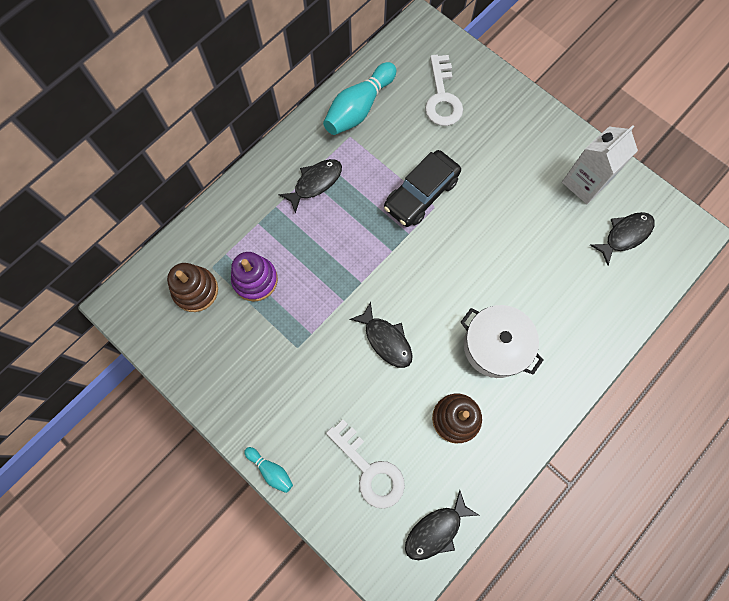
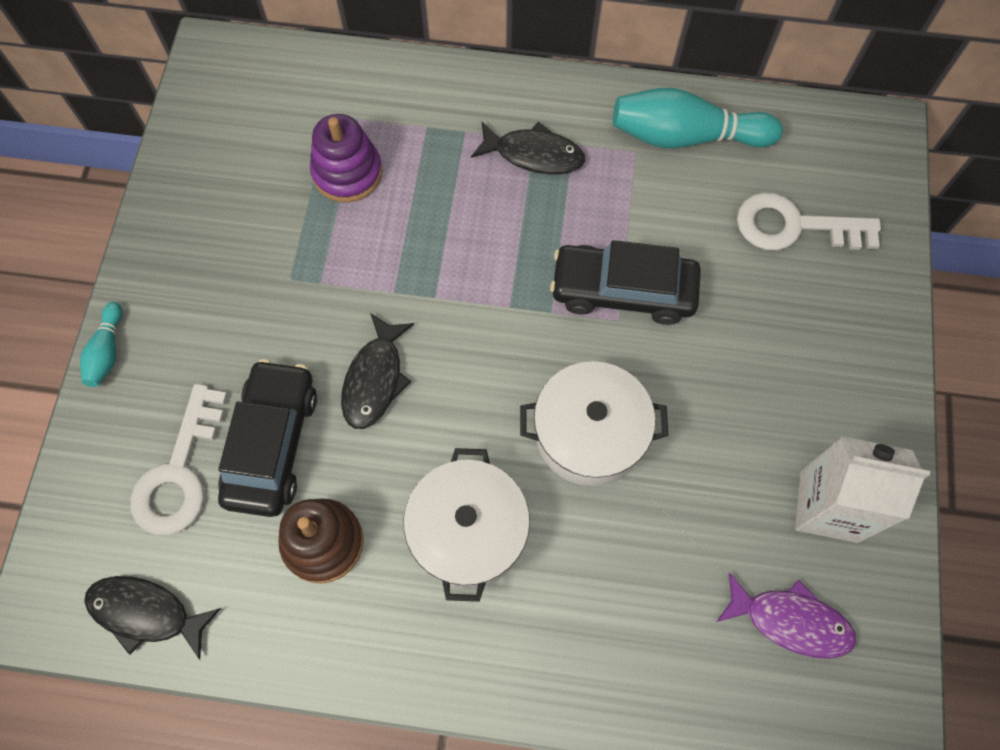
camera: 55 degrees right, 5 degrees down
(195, 290) = (286, 118): brown stacking toy -> none
(386, 412) = (272, 444): none -> black car
(442, 97) = (794, 226): white key -> white key turned 45 degrees clockwise
(483, 259) = (589, 434): none -> white pot
(624, 235) = (790, 621): black fish -> purple fish

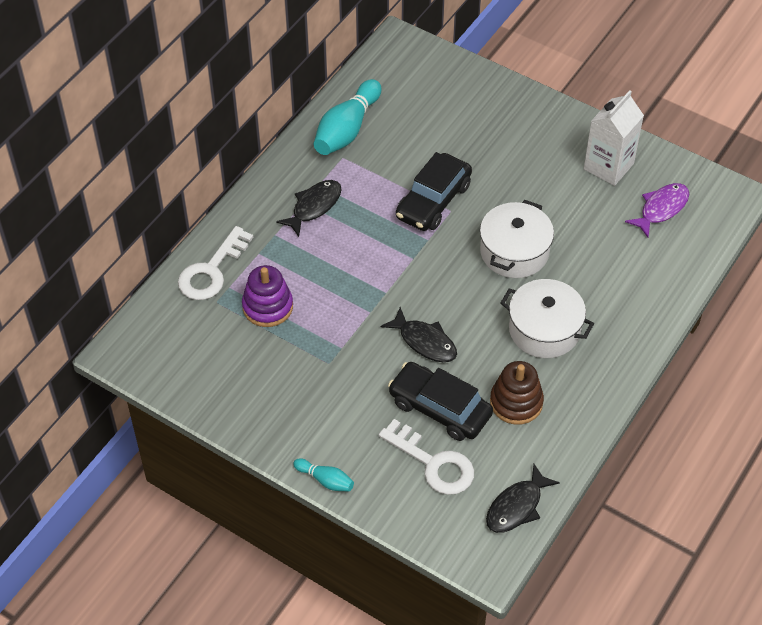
camera: 65 degrees left, 15 degrees down
(794, 226) = (437, 107): white key -> white key (211, 271)

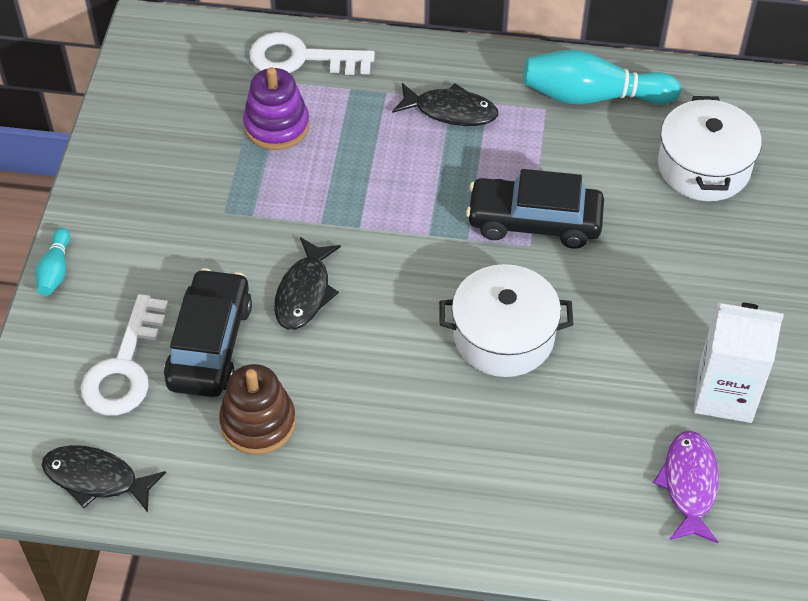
camera: 65 degrees right, 0 degrees up
(544, 330) = (392, 414): white pot -> white pot (703, 167)
(661, 209) = (689, 485): purple fish -> purple fish turned 105 degrees counterclockwise

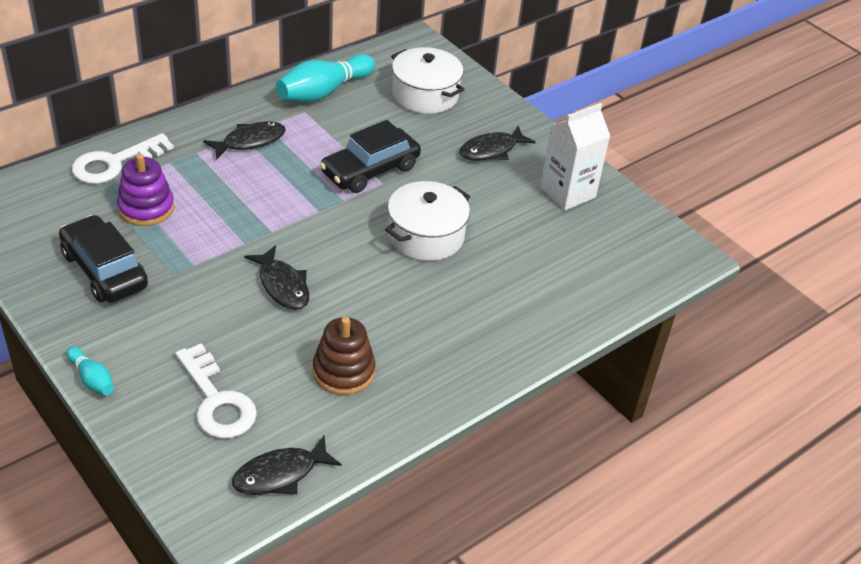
camera: 50 degrees left, 10 degrees down
(210, 344) = (258, 351): black car -> black car (104, 270)
(689, 485) = (604, 244): purple fish -> none
(698, 283) = (491, 150): none -> black fish

